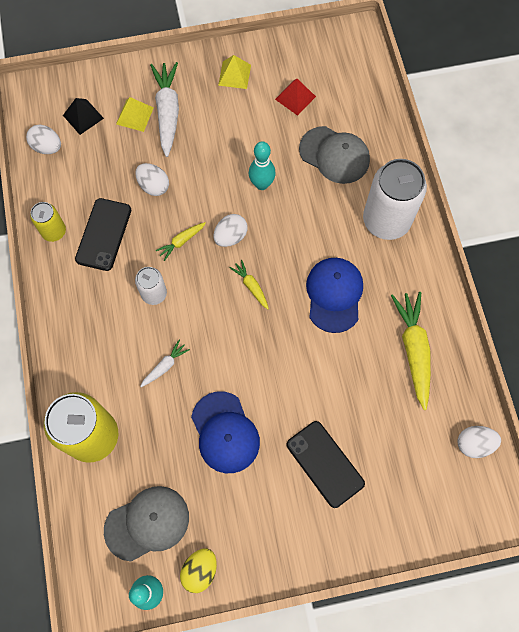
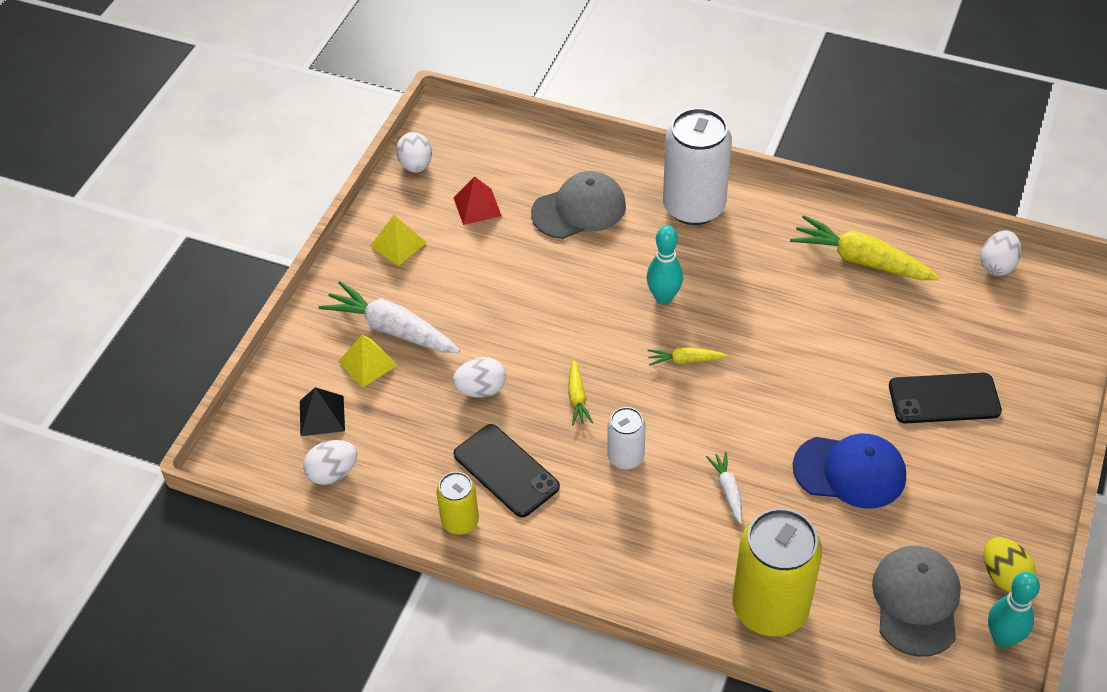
camera: 55 degrees left, 20 degrees down
(230, 236) = (607, 349): white egg -> white egg (416, 165)
(261, 184) = (563, 289): turquoise bowling pin -> turquoise bowling pin (663, 297)
(334, 295) = (749, 293): blue cap -> none

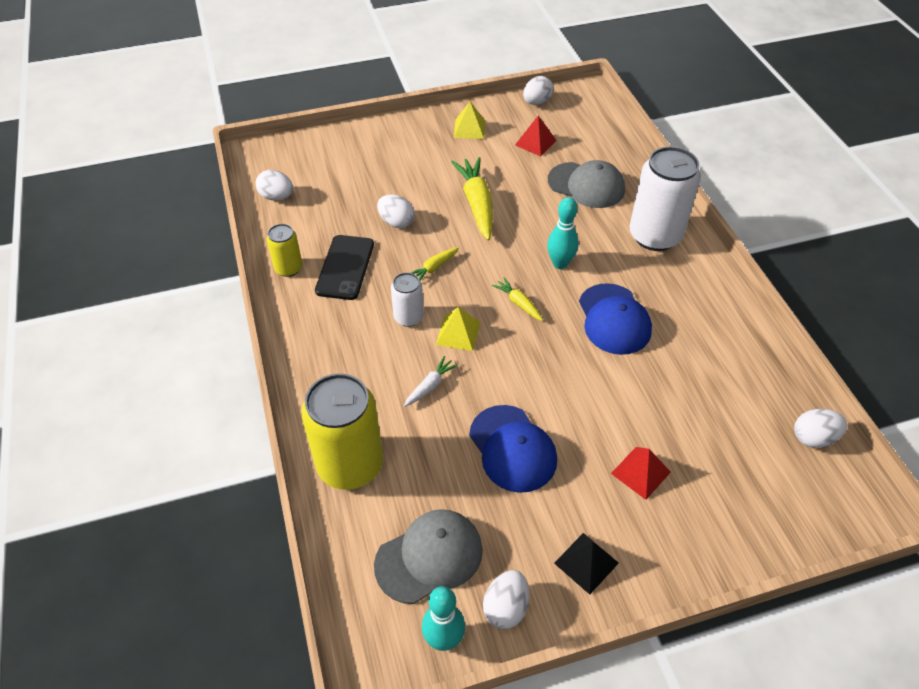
camera: 50 degrees right, 0 degrees up
(322, 415) = (314, 170): black pyramid -> black pyramid (586, 563)
(367, 363) = (369, 166): yellow pyramid -> yellow pyramid (458, 333)
(391, 329) = (403, 161): white carrot -> none
(767, 304) = (614, 319): none -> blue cap
(861, 260) = (716, 350): yellow carrot -> yellow carrot (477, 204)
(944, 399) = (640, 472): black phone -> red pyramid
(1003, 576) = (505, 608): yellow egg -> white egg

